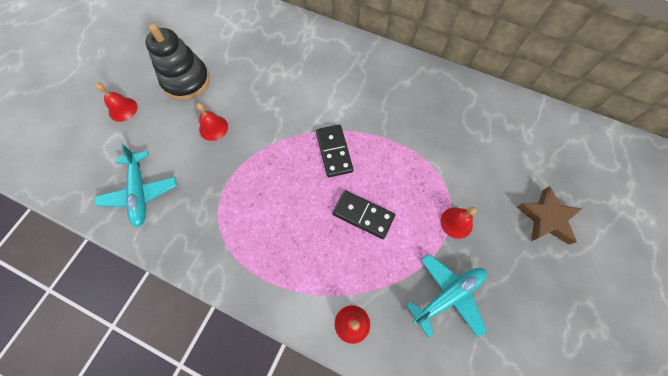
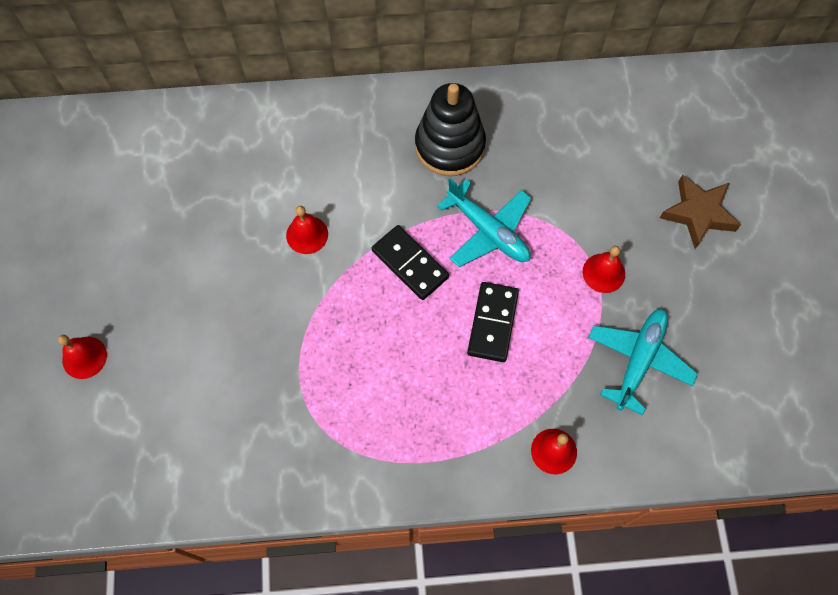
camera: 30 degrees left, 0 degrees up
(140, 193) = (194, 450): turquoise plane -> turquoise plane (488, 231)
(186, 81) = (146, 271): black stacking toy -> black stacking toy (449, 146)
(213, 128) = (232, 315): red bell -> red bell (307, 234)
(363, 215) = (493, 323): black domino -> black domino turned 75 degrees counterclockwise

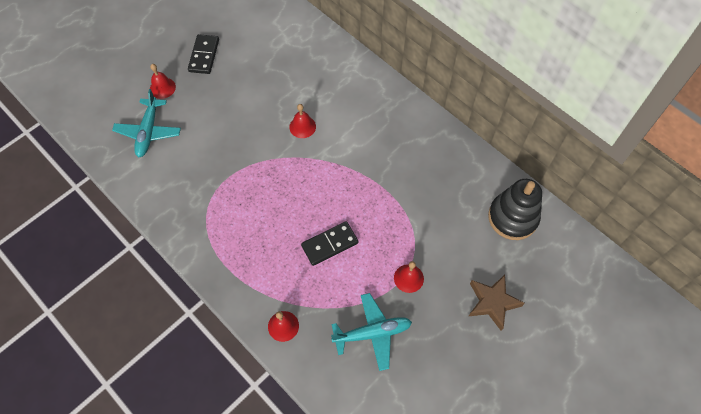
camera: 50 degrees right, 5 degrees down
(410, 264) = (328, 182): black domino -> black domino (204, 55)
(449, 146) = (412, 151): black stacking toy -> black stacking toy (512, 217)
(488, 231) = (380, 205): turquoise plane -> turquoise plane (148, 132)

